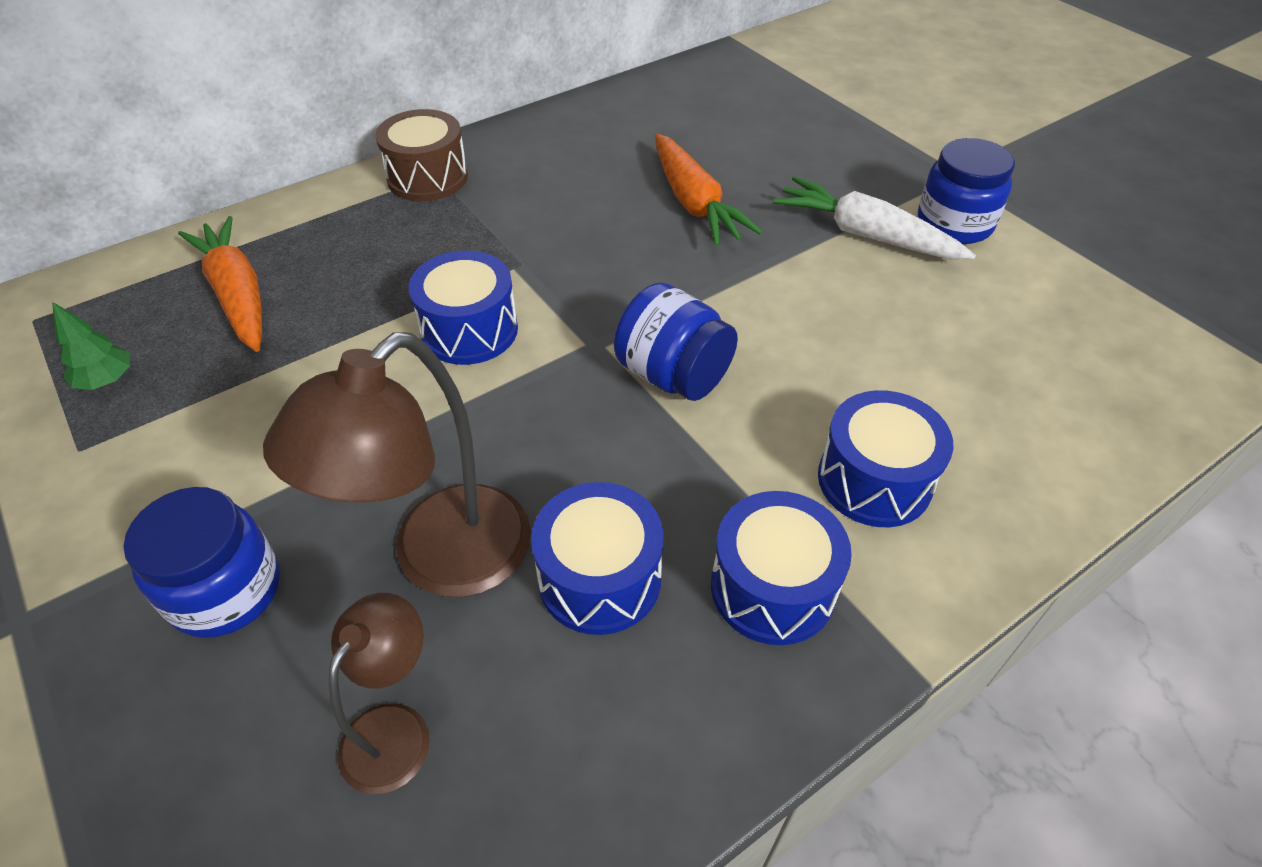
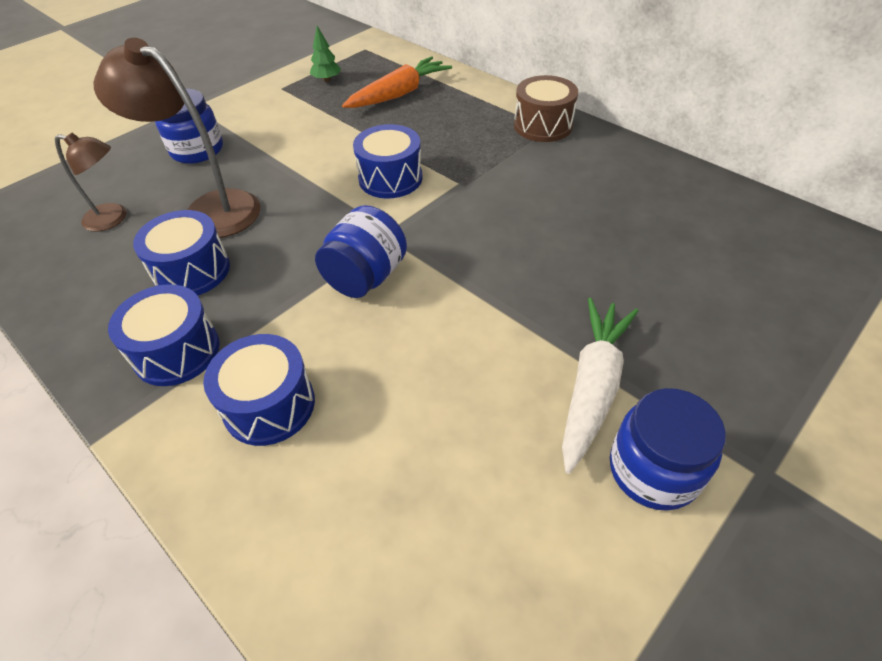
camera: 80 degrees right, 0 degrees up
(694, 203) = (583, 259): orange carrot -> none

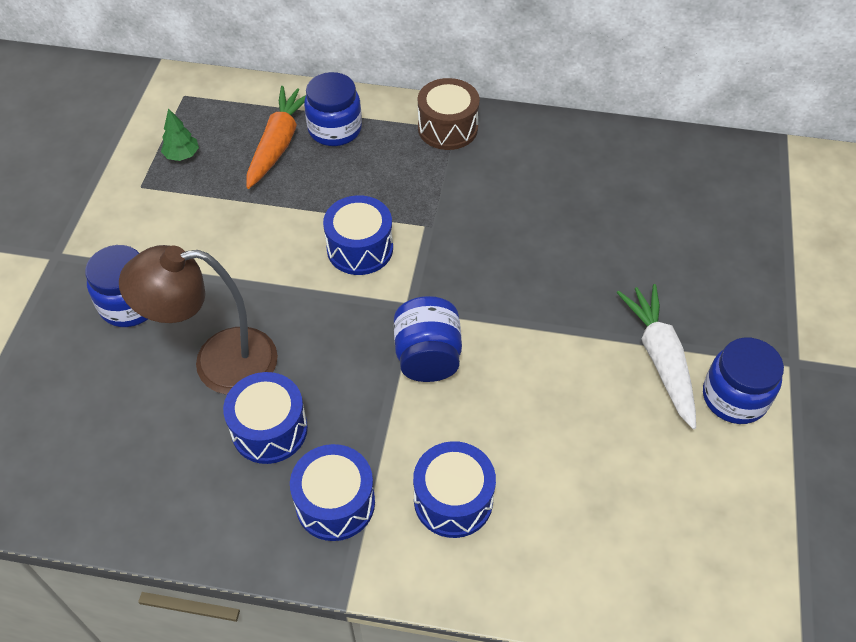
camera: 35 degrees left, 5 degrees up
(113, 219) = (128, 420): brown lamp -> none
(450, 98) = (335, 129): none -> blue jar

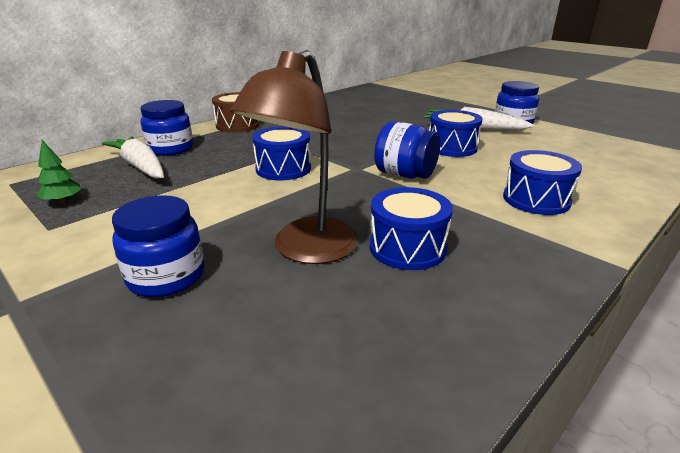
camera: 55 degrees left, 25 degrees down
(278, 144) = (140, 167): orange carrot -> white carrot
(335, 503) = (510, 241): blue drum -> blue drum (452, 147)

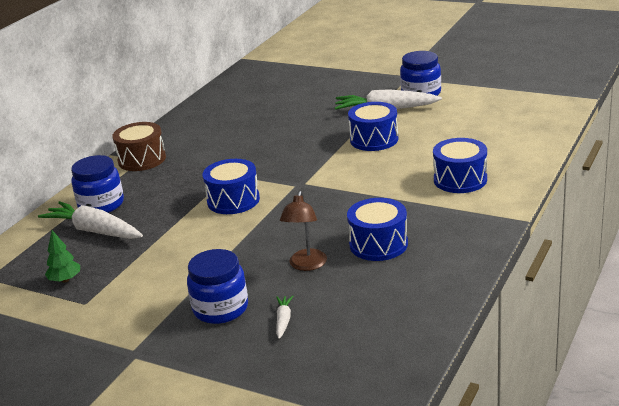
camera: 15 degrees left, 0 degrees up
(222, 318) = (283, 320): none -> white carrot
(306, 250) = (306, 265): brown lamp -> brown lamp, size x0.57
(405, 175) = (346, 181): blue jar -> none

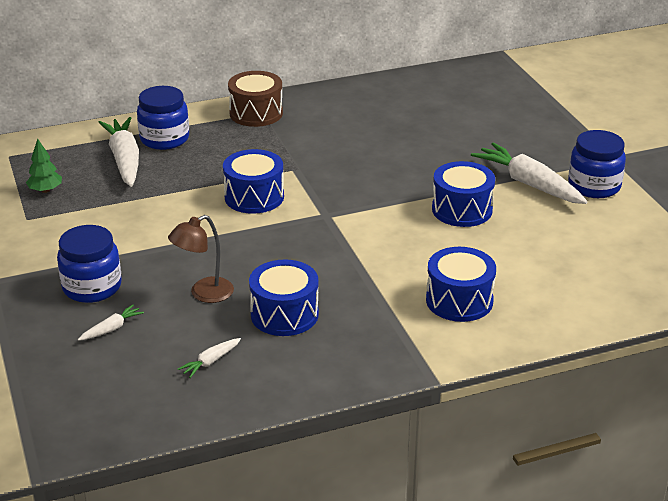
camera: 40 degrees right, 5 degrees up
(384, 294) = (210, 362): none -> white carrot

